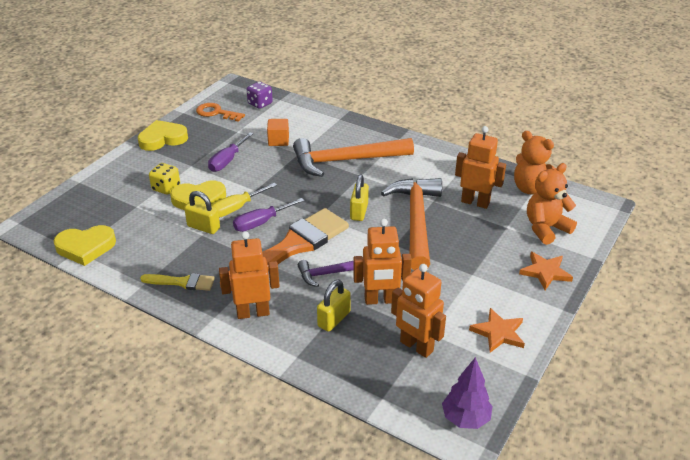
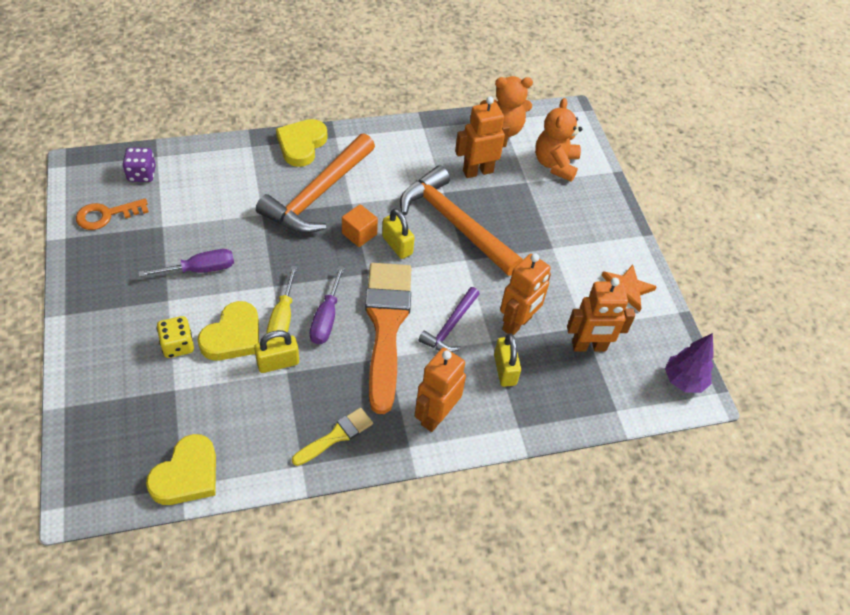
camera: 50 degrees left, 15 degrees up
(162, 139) = (88, 287): yellow heart -> yellow heart (301, 145)
(227, 161) = (200, 269): purple screwdriver -> purple screwdriver turned 90 degrees counterclockwise
(278, 140) = (222, 211): orange cube -> orange cube (359, 234)
(545, 272) = (598, 208): orange star -> none

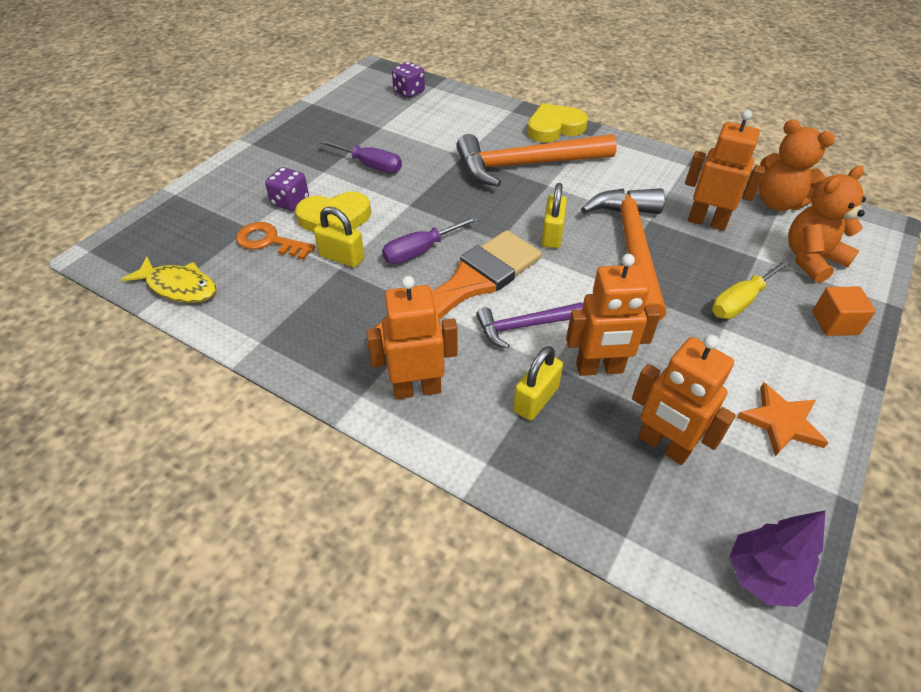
camera: 50 degrees right, 5 degrees down
(106, 215) = (354, 103): orange key -> orange key (269, 241)
(178, 345) = (290, 202): yellow dice -> purple dice
(187, 475) = (179, 287): yellow heart -> yellow fish
(282, 319) = (385, 230): yellow screwdriver -> yellow screwdriver (740, 301)
(336, 436) = (313, 340): yellow brush -> none
(359, 234) = (527, 209): orange cube -> orange cube (834, 323)

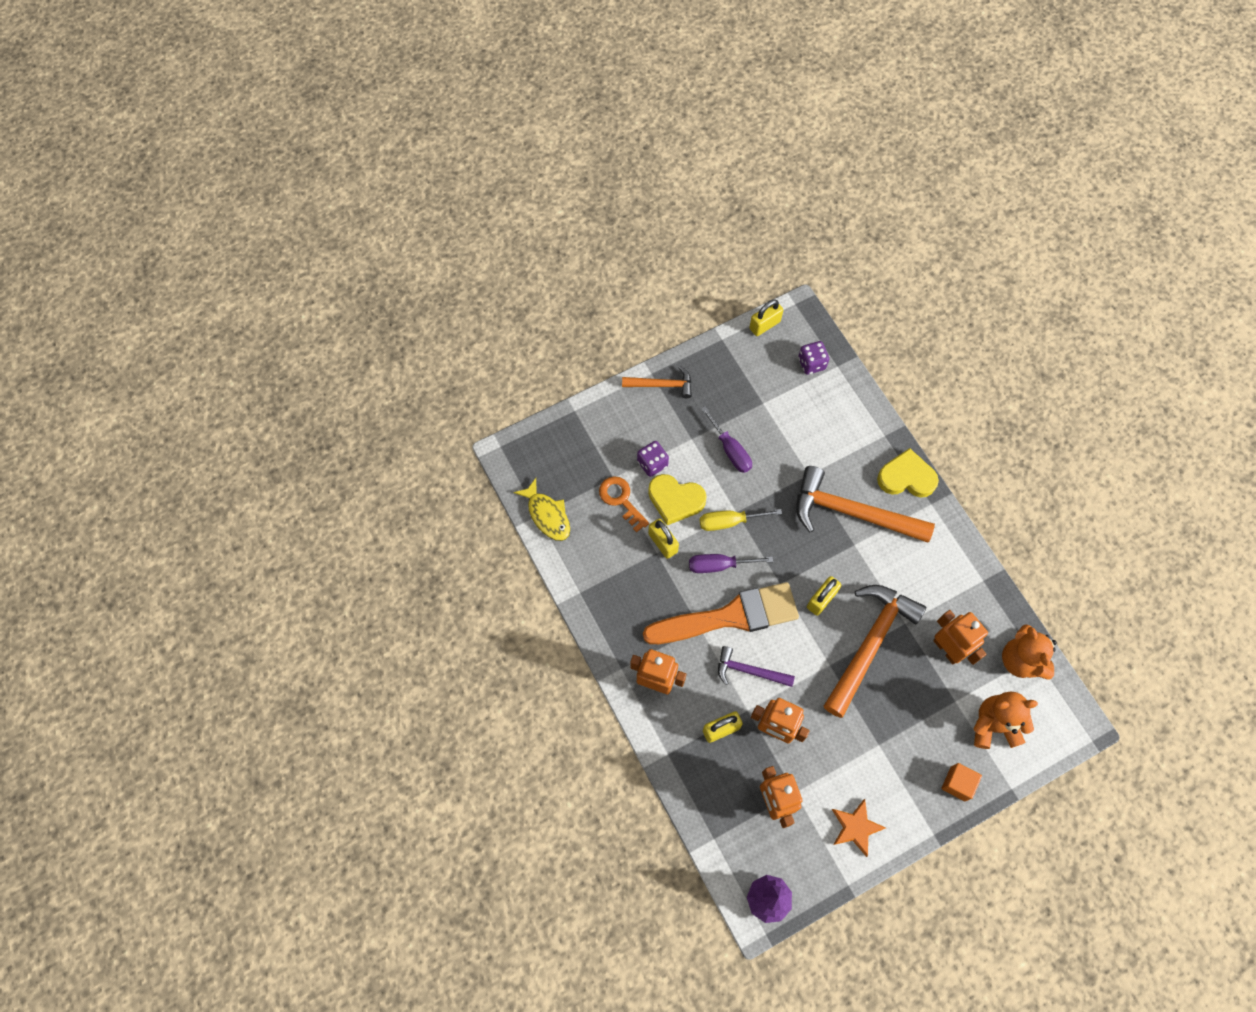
camera: 30 degrees right, 20 degrees up
(267, 147) = (662, 385): none -> orange hammer
(348, 84) = (764, 325): none -> yellow padlock
(740, 301) = (908, 731): yellow screwdriver -> yellow screwdriver (729, 522)

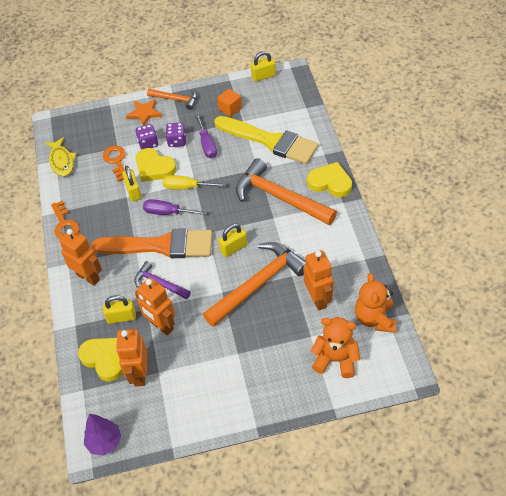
camera: 20 degrees right, 15 degrees down
(593, 612) = (64, 224): none -> orange key
(723, 791) = (105, 359): none -> yellow heart
(809, 428) = (270, 141): none -> yellow brush
(811, 363) = (287, 103): purple dice -> purple dice (177, 141)
(856, 827) = (195, 407): orange star -> orange star (144, 113)
(957, 783) = (290, 394): orange cube -> orange cube (230, 108)

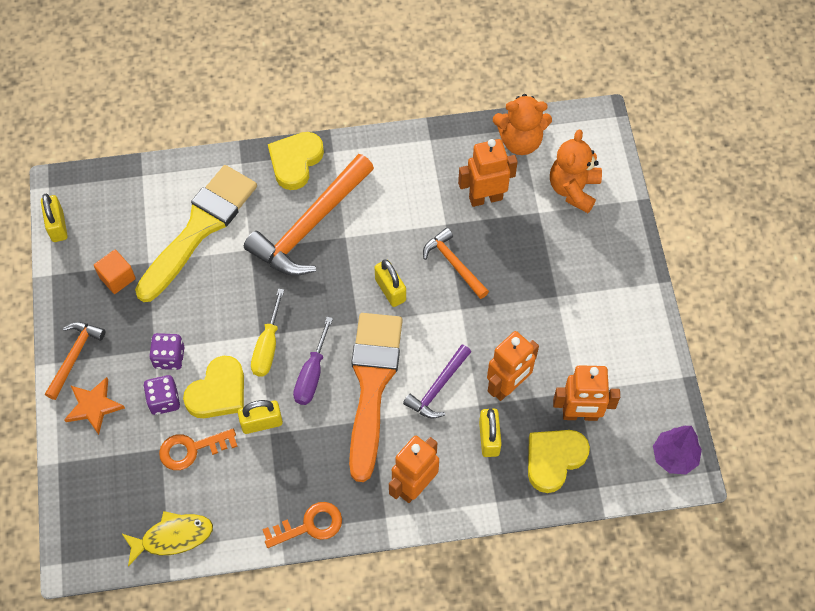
camera: 90 degrees left, 10 degrees up
(207, 144) = (186, 315): purple screwdriver -> none
(258, 284) = (454, 264): orange hammer -> orange hammer, size x0.53

